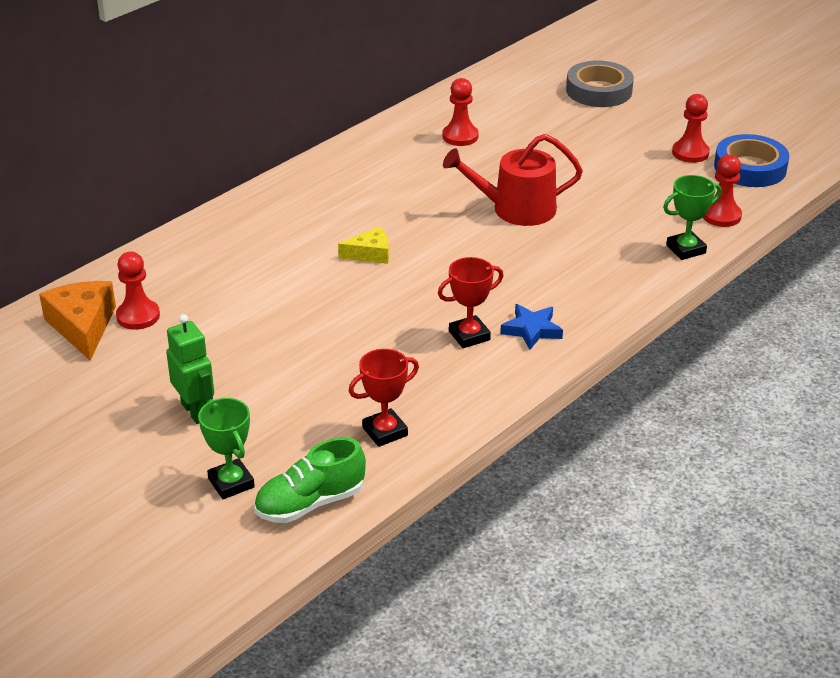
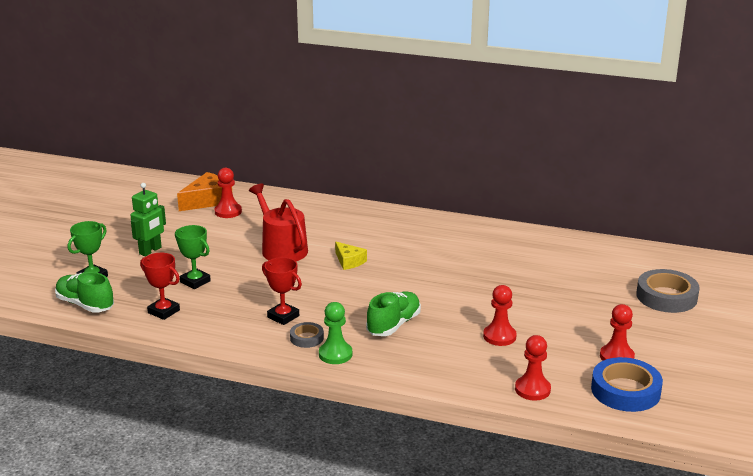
camera: 65 degrees right, 10 degrees down
(460, 136) = (529, 257): red pawn -> red pawn (499, 336)
(515, 209) = (453, 299): red watering can -> red watering can (281, 248)
(531, 330) = (307, 338): blue star -> grey tape
(543, 262) = (393, 325): none -> green shoe
(581, 318) = (335, 354): none -> green pawn
(686, 249) = (466, 382): green trophy -> green trophy (195, 281)

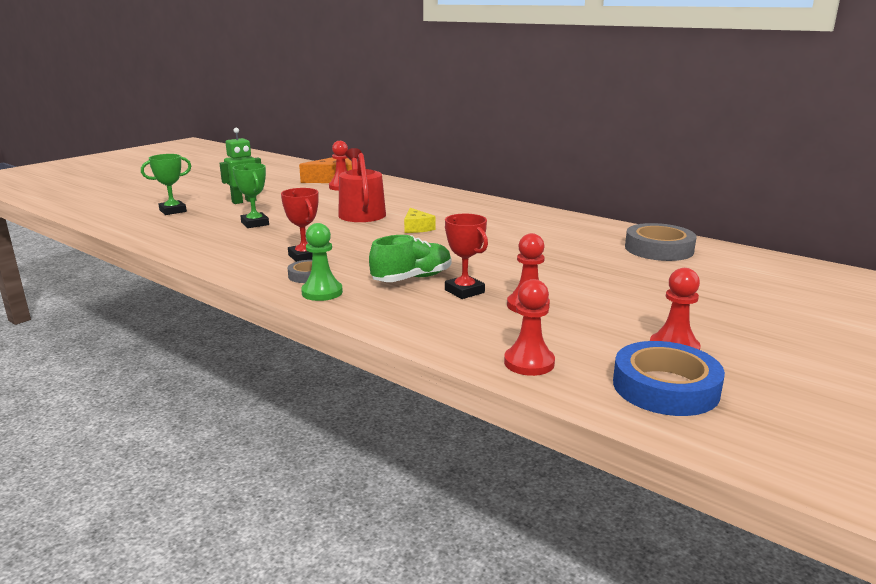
camera: 20 degrees right, 5 degrees down
(85, 305) = (140, 226): green shoe -> none
(163, 311) = (199, 239): red trophy -> red trophy (464, 291)
(666, 296) = (779, 301): grey tape -> grey tape (659, 249)

